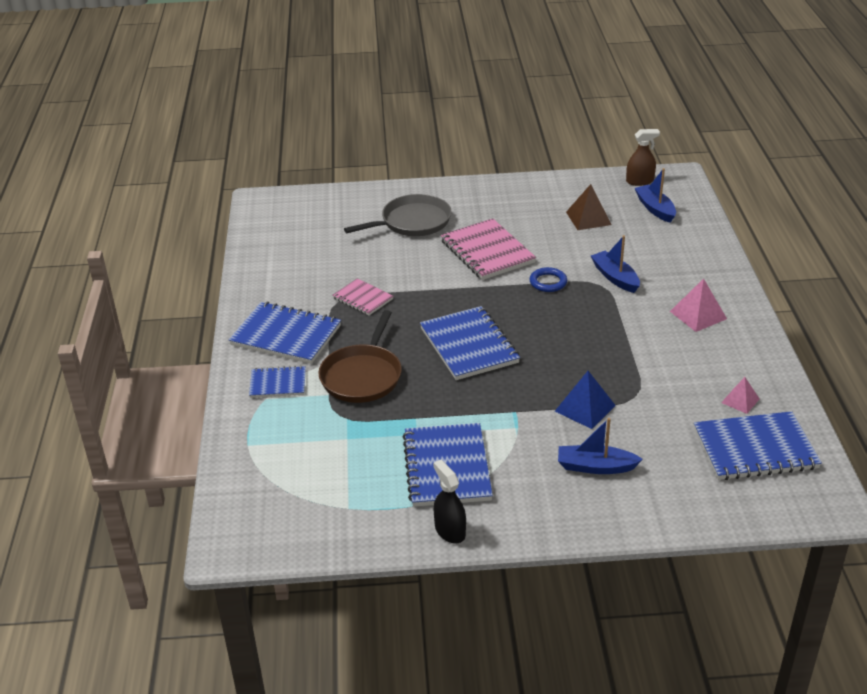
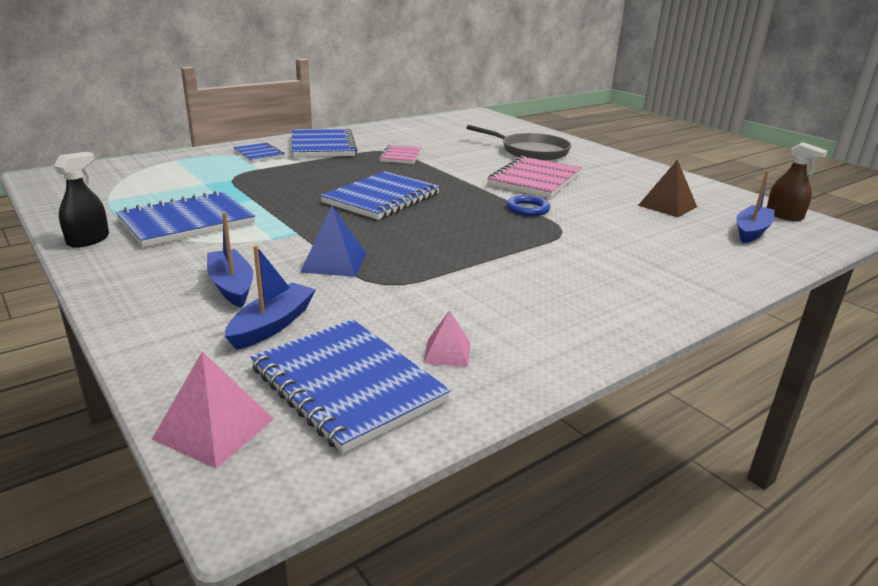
camera: 55 degrees right, 10 degrees down
(362, 376) = (294, 174): brown pan -> none
(615, 277) = (587, 235): blue boat -> blue boat (272, 325)
(698, 315) = (592, 291): pink pyramid -> pink pyramid (214, 428)

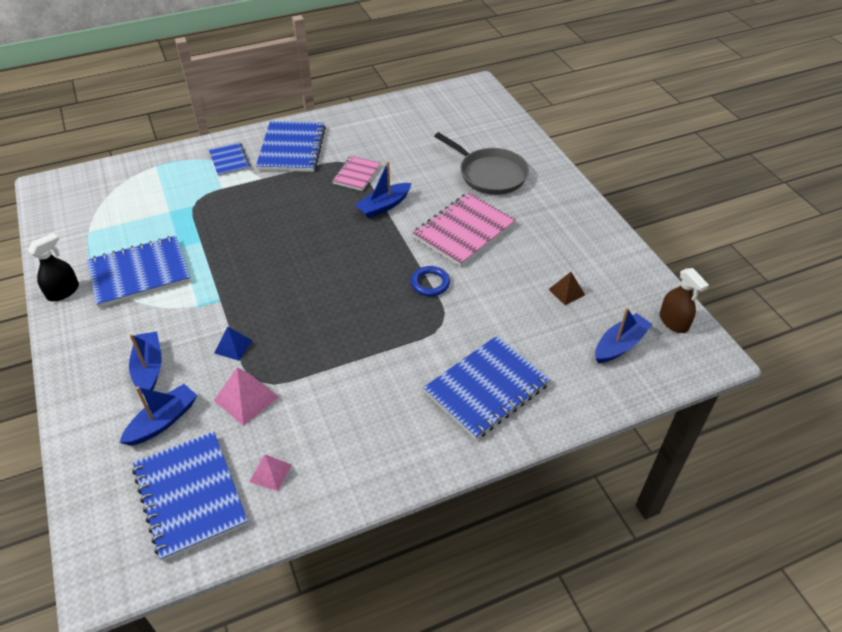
camera: 15 degrees right, 20 degrees up
(214, 428) = (97, 523): pink pyramid -> pink pyramid (246, 398)
(334, 262) = (233, 346): blue pyramid -> blue pyramid, size x0.64
(381, 198) = (308, 251): blue notebook -> blue notebook (486, 388)
(442, 171) = (384, 206): none -> blue boat
(667, 206) = (566, 292): brown pyramid -> brown pyramid, size x0.64

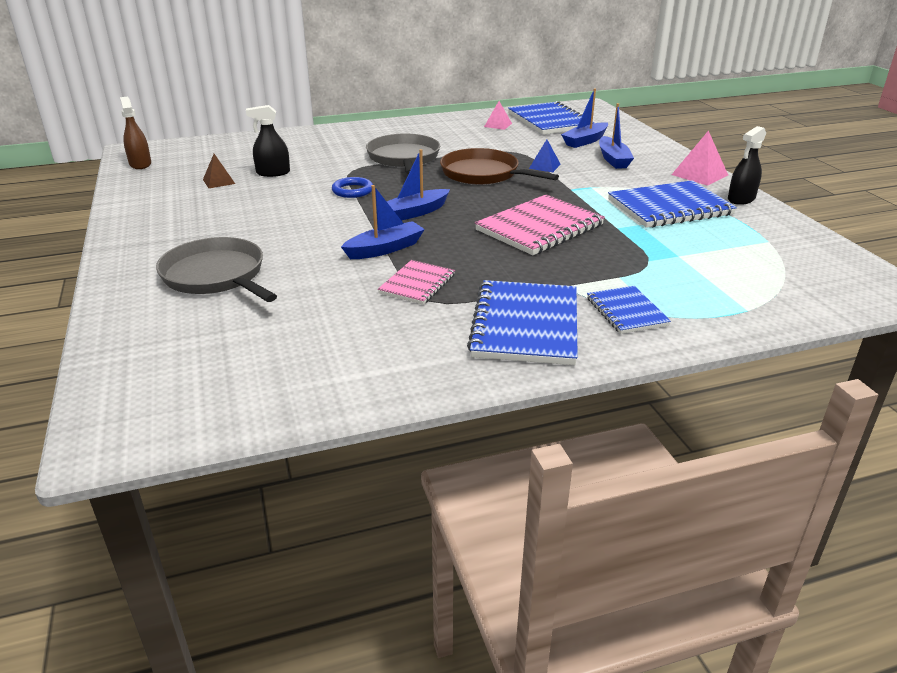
camera: 175 degrees left, 15 degrees down
(246, 398) = (524, 146): pink pyramid -> pink pyramid (699, 175)
(303, 324) = (483, 174): none -> brown pan
(391, 355) = (403, 158): none -> grey pan
(464, 231) = (293, 223): pink notebook -> pink notebook (539, 228)
(486, 388) = (331, 144): blue notebook -> none
(522, 312) = (273, 173): none -> black spray bottle
(620, 345) = (203, 156): blue boat -> blue boat (415, 212)

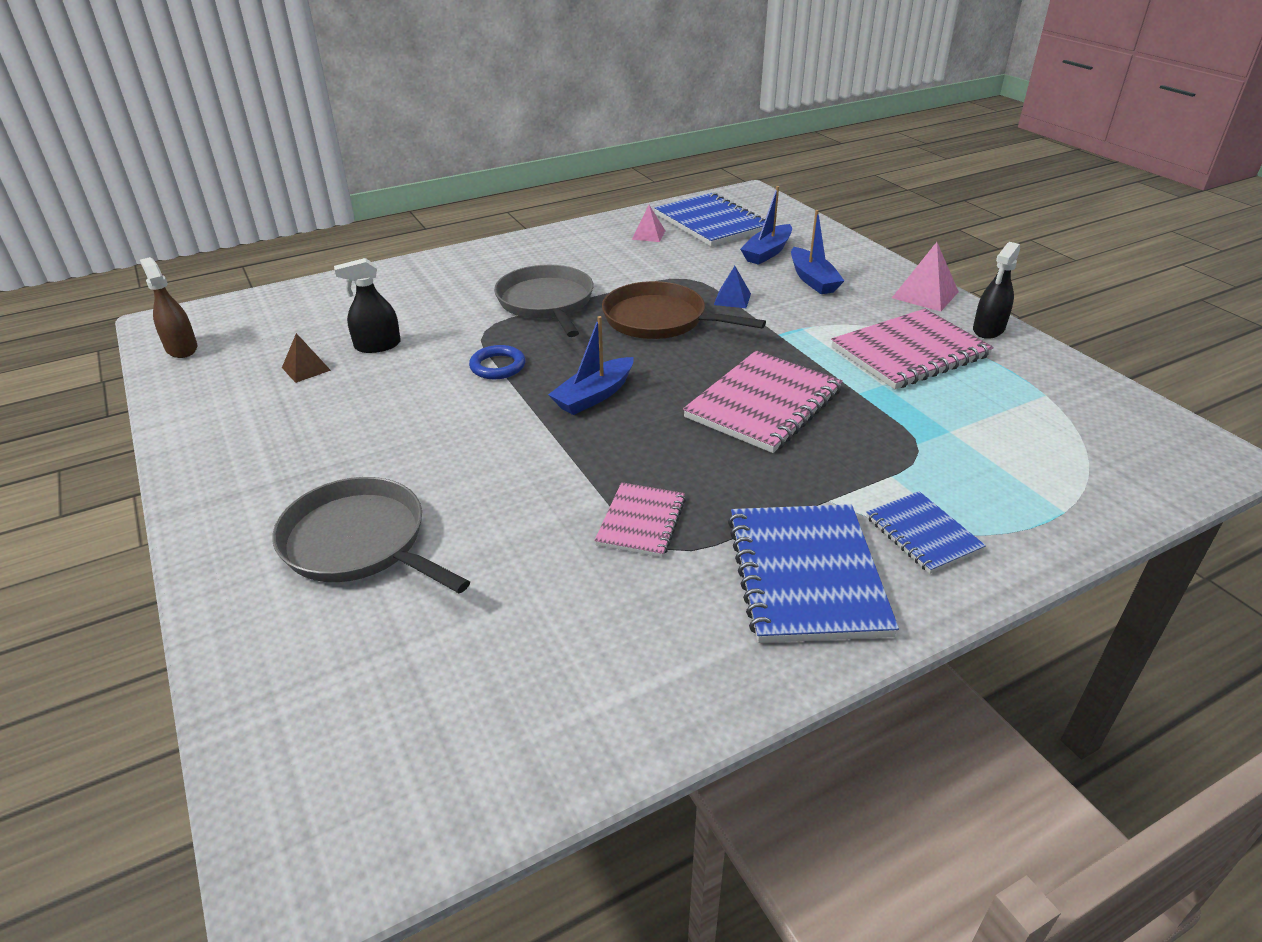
camera: 10 degrees left, 5 degrees up
(385, 249) = (576, 464): blue boat -> none
(669, 207) = (909, 352): blue notebook -> pink notebook

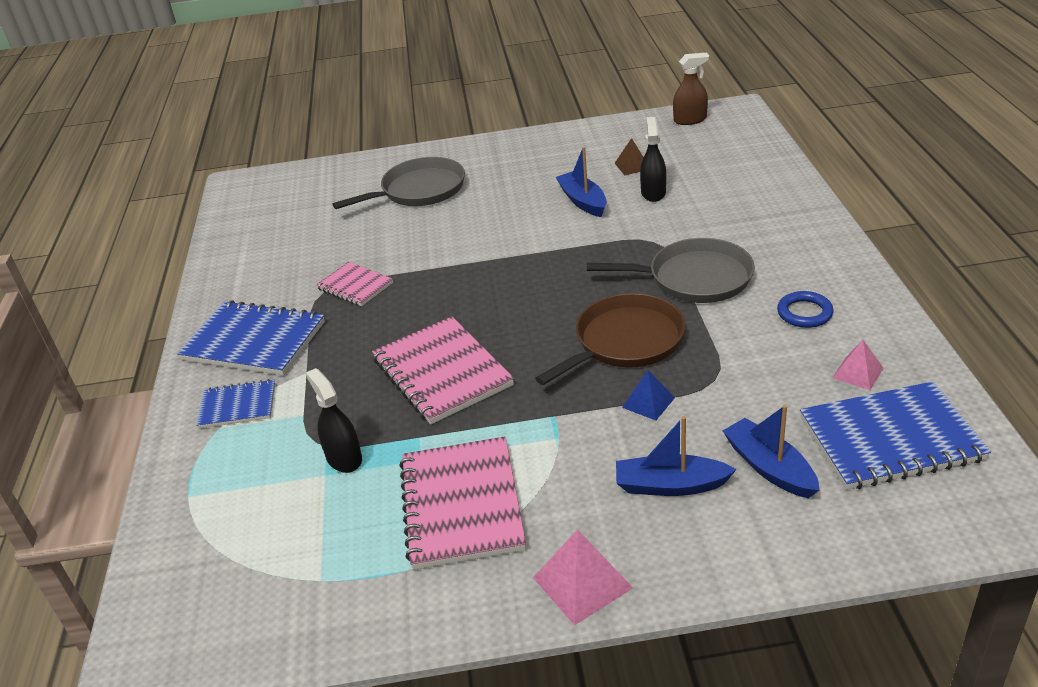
camera: 115 degrees right, 0 degrees up
(497, 366) = (588, 244): blue ring -> blue ring (804, 313)
(594, 395) = (514, 286): blue boat -> blue boat (583, 201)
(988, 329) = (466, 603): black spray bottle -> black spray bottle (344, 458)

